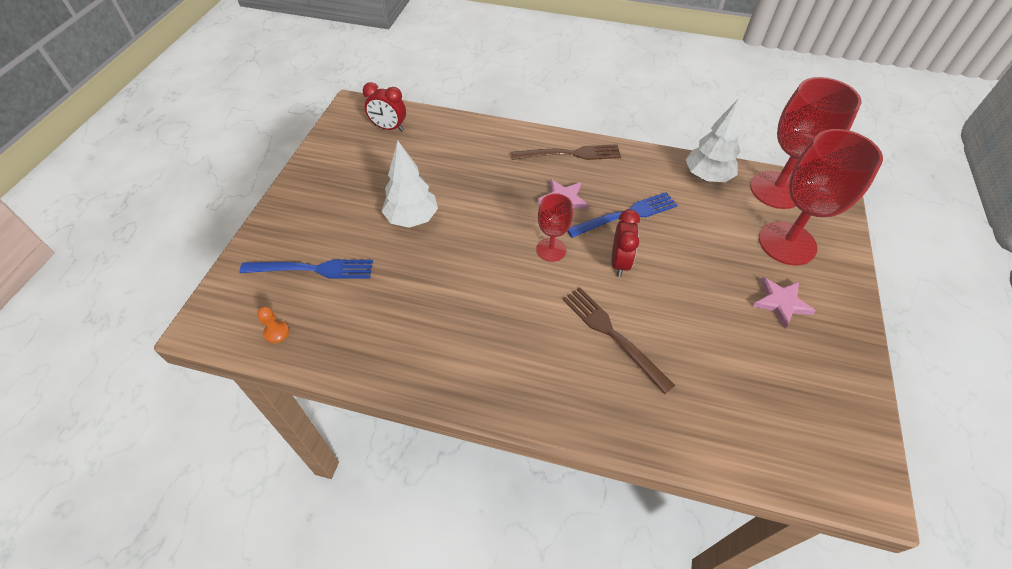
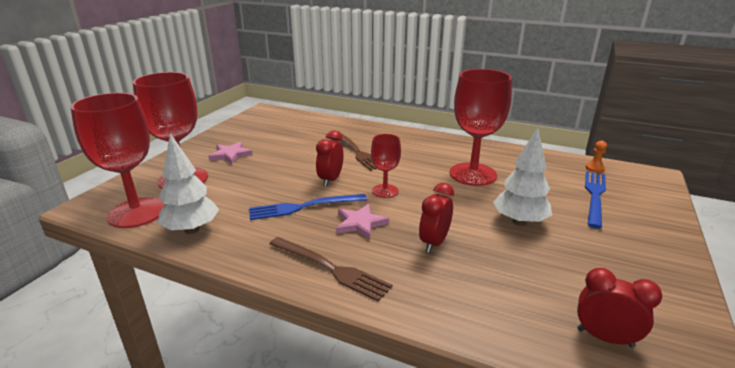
camera: 170 degrees left, 25 degrees down
(313, 269) = (594, 196): blue fork -> blue fork turned 105 degrees clockwise
(447, 296) = (473, 174): none -> red goblet
(493, 186) = (434, 242): none -> red clock
(570, 154) = (331, 268): brown fork -> brown fork turned 150 degrees counterclockwise

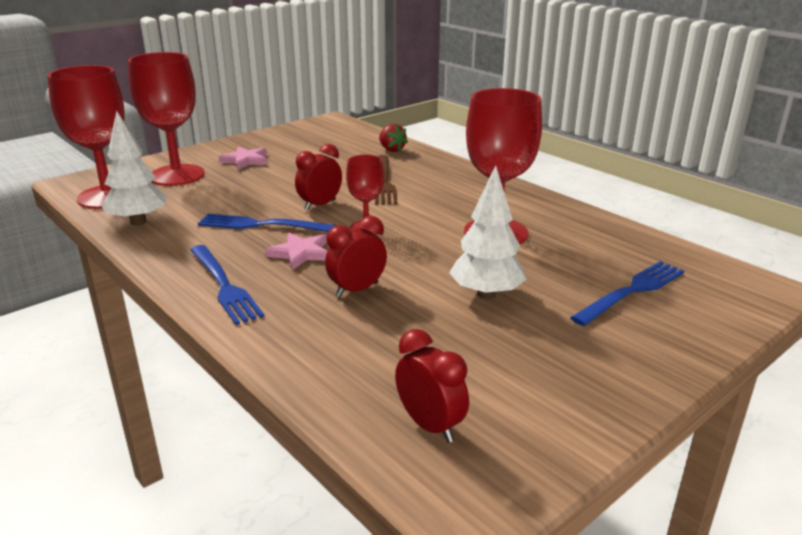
camera: 25 degrees right, 0 degrees up
(331, 268) = (224, 285): brown fork -> blue fork
(334, 126) = (391, 149): none -> red strawberry
(594, 168) = (682, 261): orange pawn -> none

